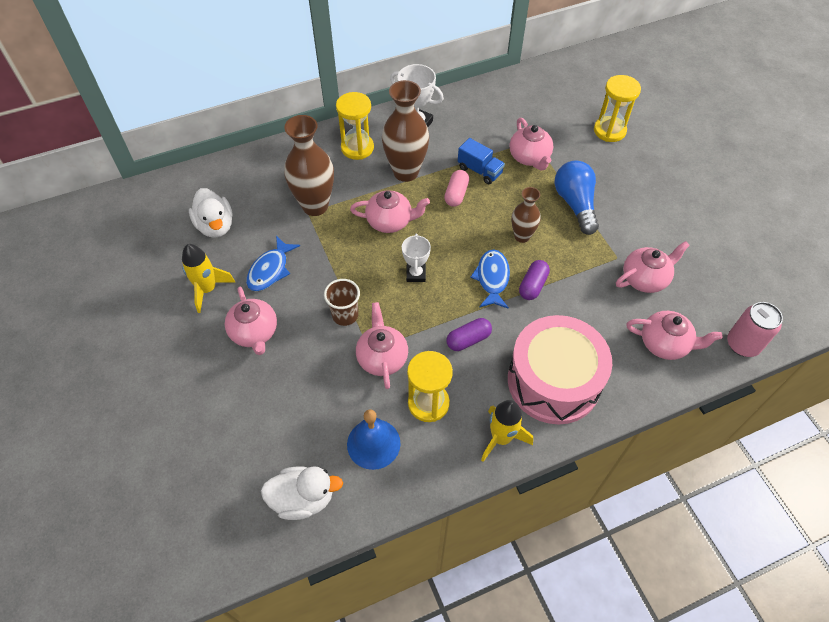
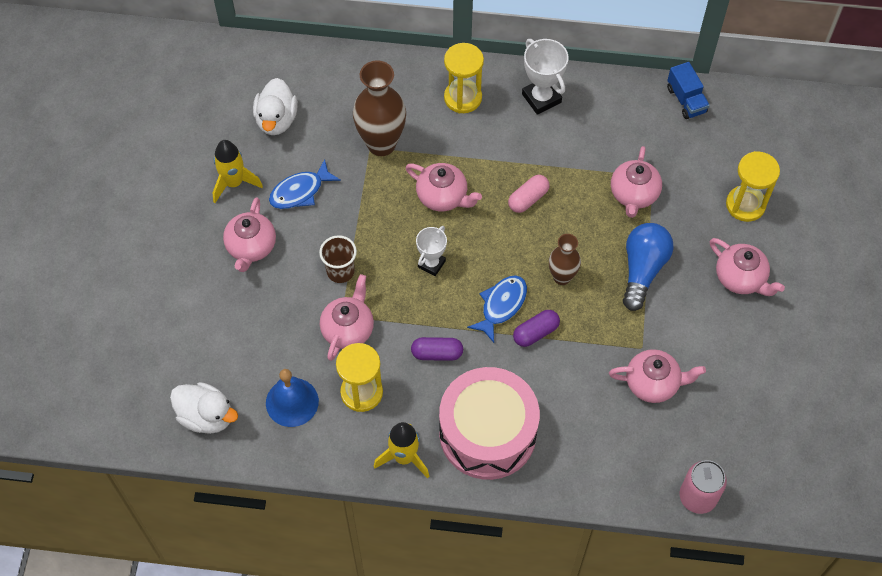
camera: 30 degrees right, 5 degrees up
(406, 172) = (494, 149): brown vase -> none
(480, 170) = (570, 184): blue truck -> blue truck (686, 100)
(665, 344) = (621, 456): pink teapot -> pink teapot (741, 278)

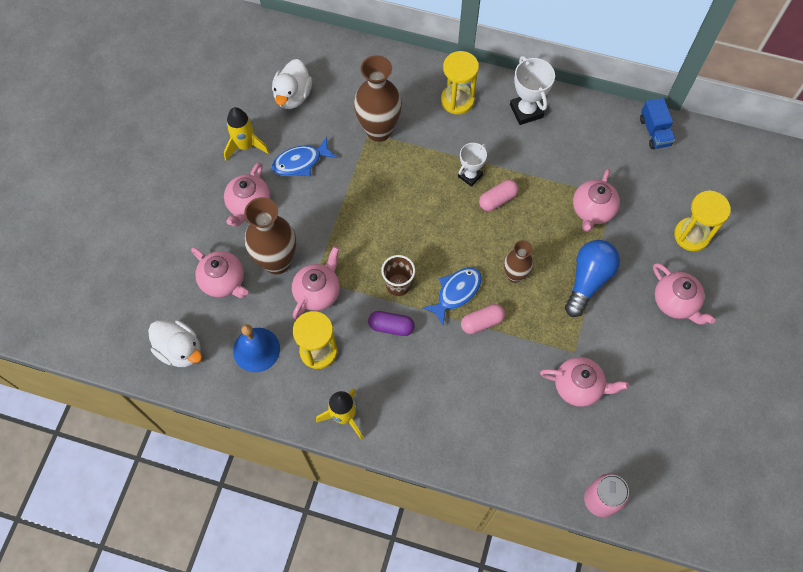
camera: 10 degrees right, 5 degrees up
(296, 304) = (277, 262): none -> brown vase
(340, 271) = (321, 239): brown cup -> brown cup (398, 285)
(431, 264) = (402, 245): white trophy -> white trophy (470, 176)
(443, 196) = (423, 186): pink teapot -> pink teapot (224, 281)
(487, 433) = (422, 407): pink drum -> none
(535, 332) = (482, 322): purple capsule -> pink capsule

